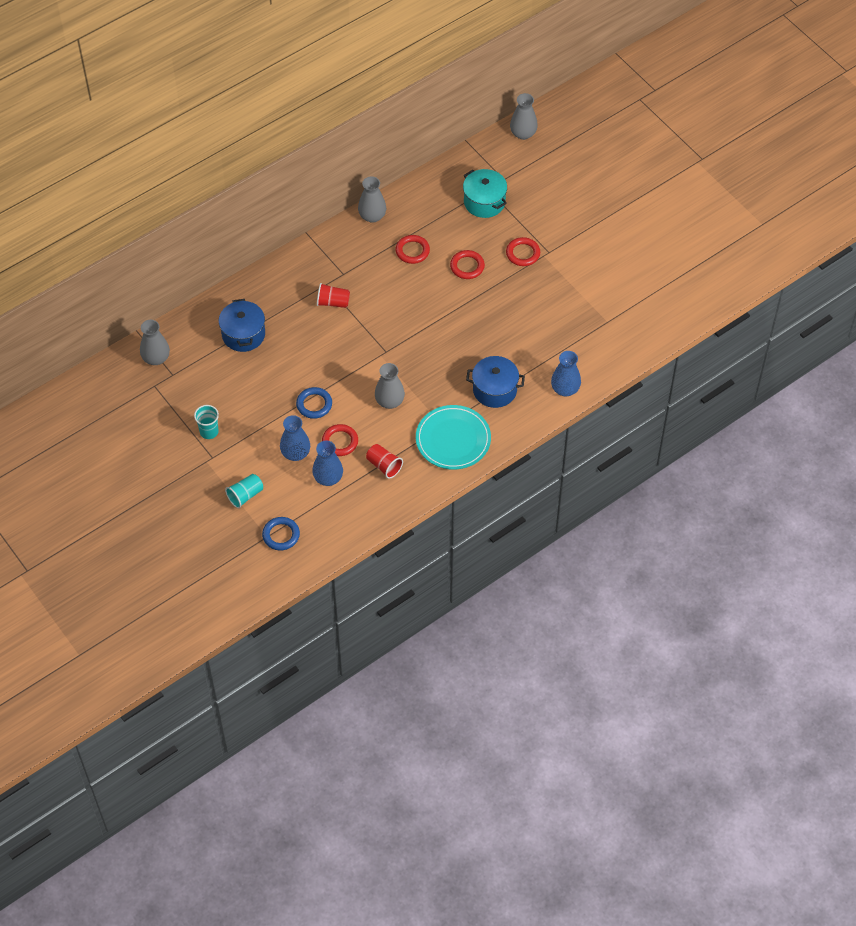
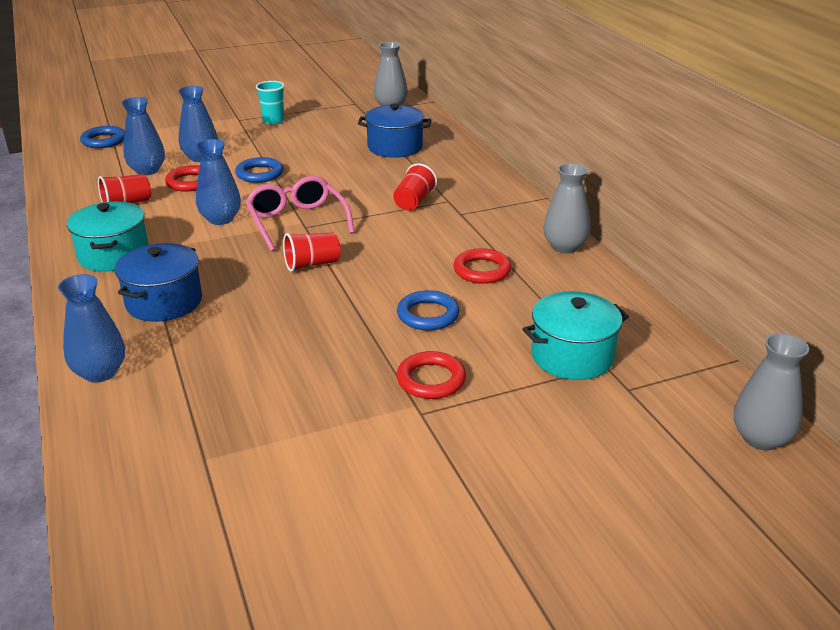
camera: 105 degrees right, 25 degrees down
(245, 495) = (174, 129): turquoise cup -> none
(381, 358) = (297, 222): none -> pink glasses
(389, 401) = (221, 219): grey vase -> blue vase
(431, 333) = (312, 264): none -> red cup
(453, 439) = (114, 255): turquoise plate -> turquoise pot
(467, 266) = (428, 315): red ring -> blue ring

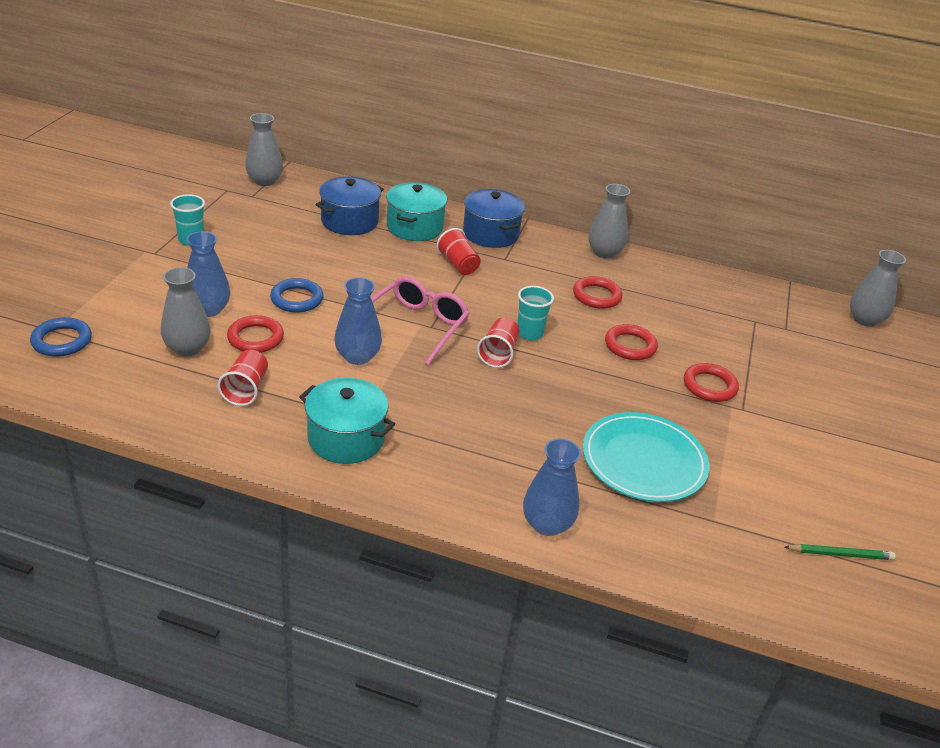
camera: 55 degrees left, 5 degrees up
(147, 170) = (187, 348): blue vase -> grey vase
(164, 302) = (469, 447): blue pot -> blue pot (490, 234)
(240, 567) = (840, 554): none -> green pencil
(251, 387) = (644, 461): none -> turquoise plate
(297, 222) = (417, 326): pink glasses -> pink glasses turned 105 degrees clockwise
(365, 265) = (529, 333): none -> turquoise cup
(428, 315) = (630, 346): blue ring -> red ring
(572, 356) = (735, 325): turquoise pot -> turquoise pot (414, 227)

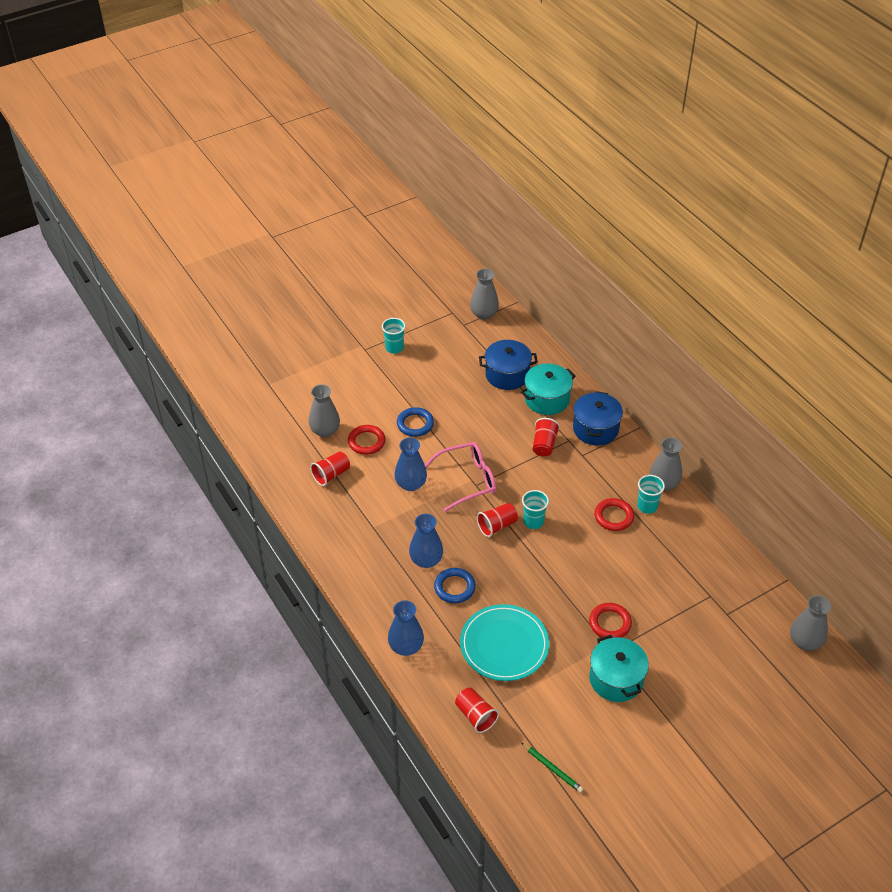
camera: 45 degrees right, 10 degrees up
(62, 341) = (267, 394): blue ring -> blue ring (454, 587)
(208, 309) = (359, 408): blue vase -> blue vase (426, 560)
(346, 438) = (353, 534): turquoise pot -> turquoise pot (616, 679)
(613, 275) = (647, 506): none -> turquoise cup
(630, 346) = (591, 566): red ring -> none
(706, 550) = (475, 715): none -> red cup

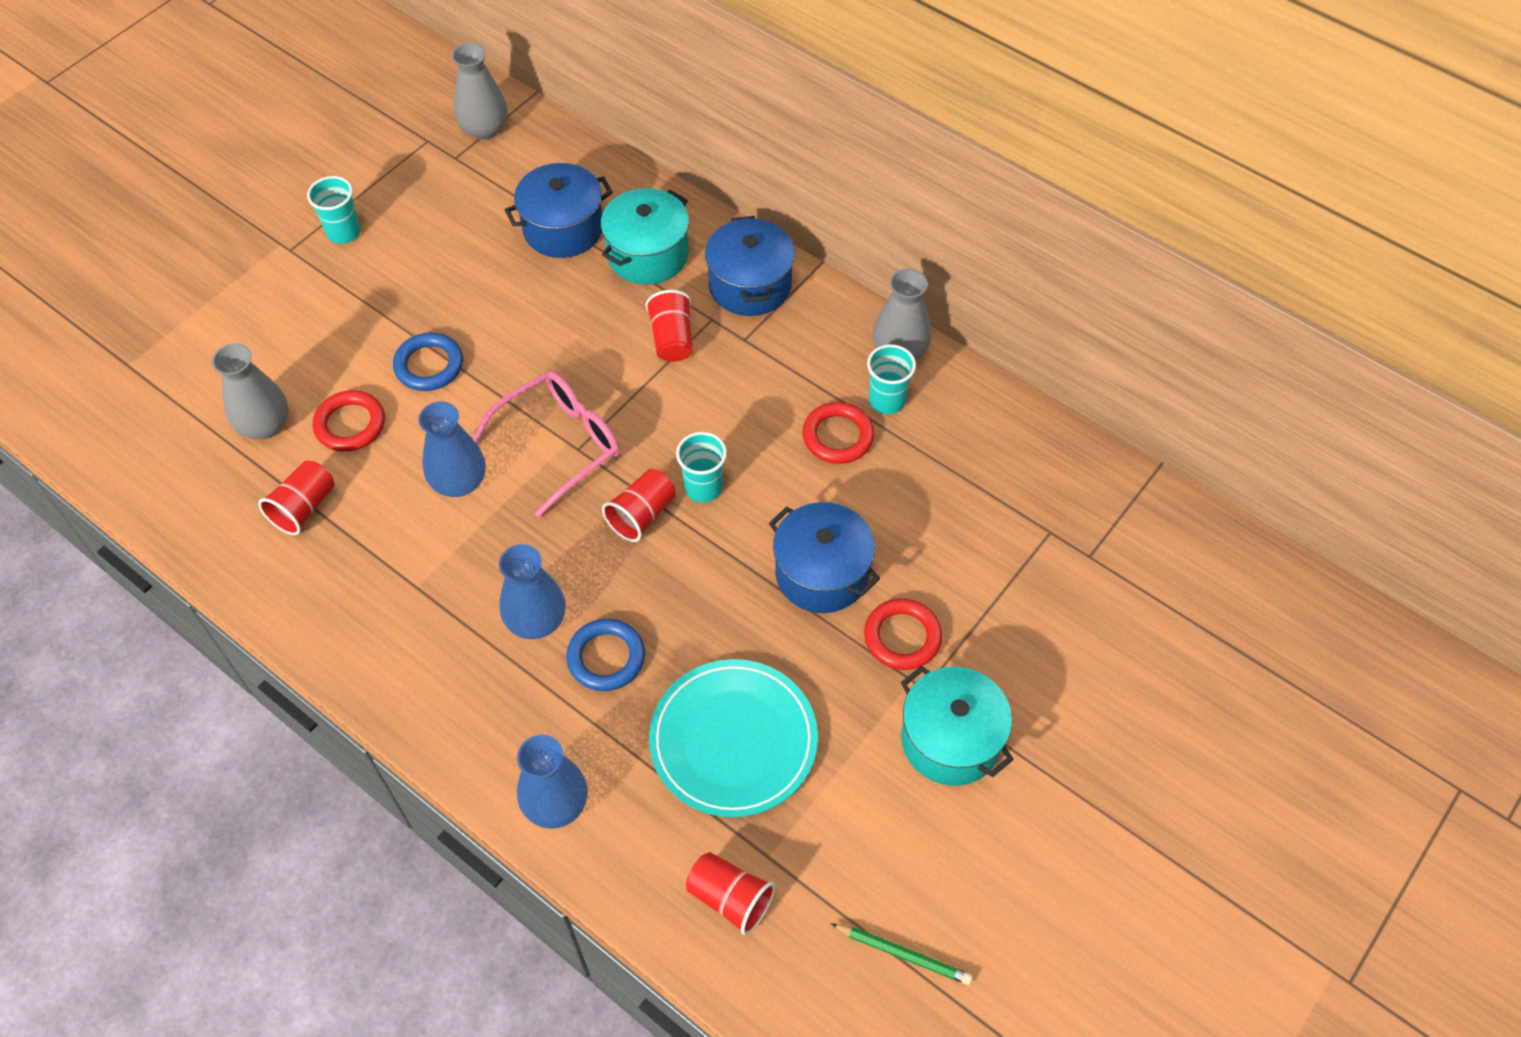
camera: 20 degrees left, 10 degrees up
(579, 580) = (822, 573): none -> blue pot
(805, 641) = (1231, 565): grey vase -> none

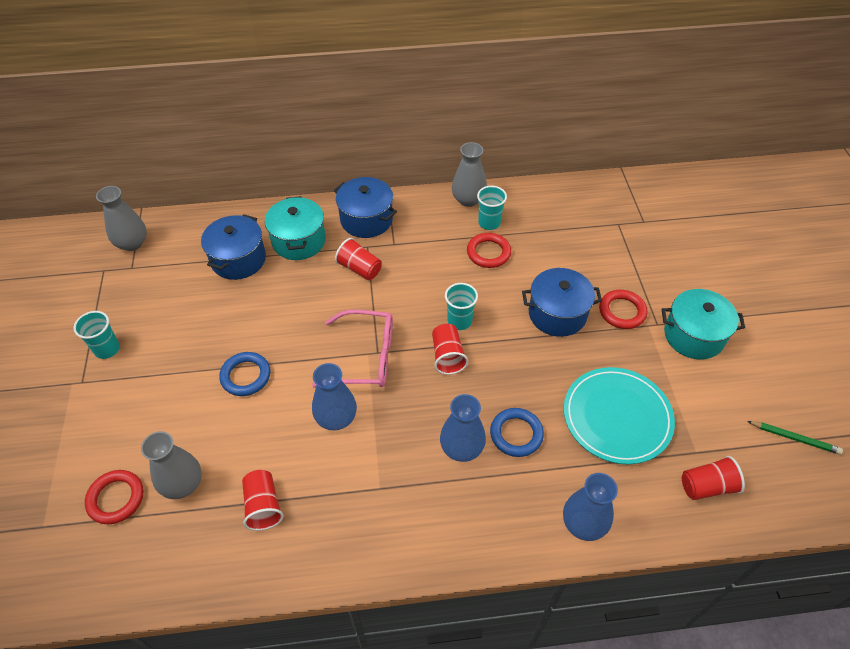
camera: 45 degrees left, 5 degrees down
(350, 424) = (236, 441): red ring -> red ring (116, 498)
(560, 444) = (366, 357): pink glasses -> pink glasses turned 90 degrees clockwise
(903, 954) = (794, 438): green pencil -> green pencil turned 45 degrees clockwise

